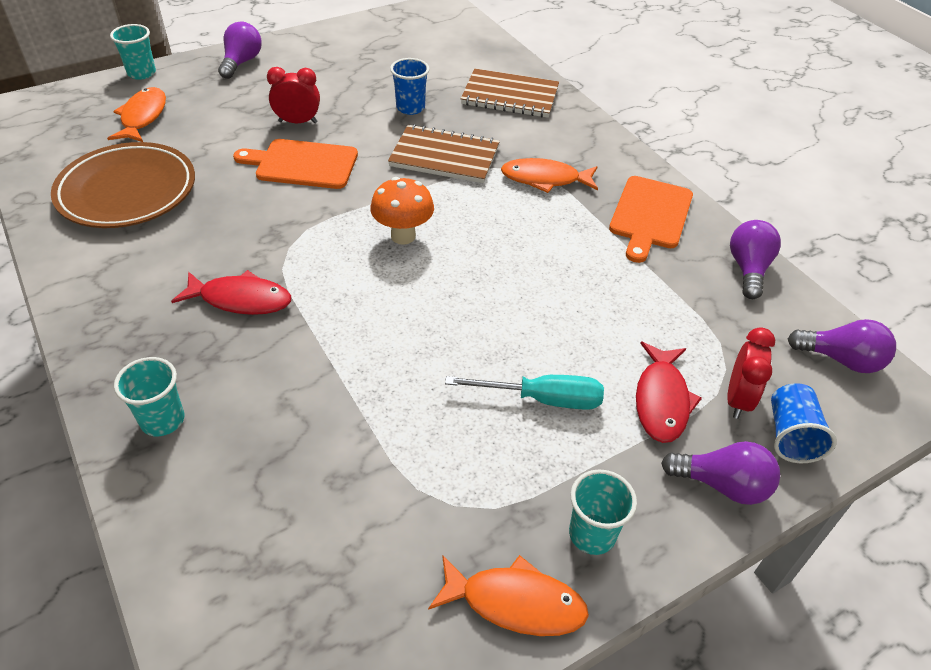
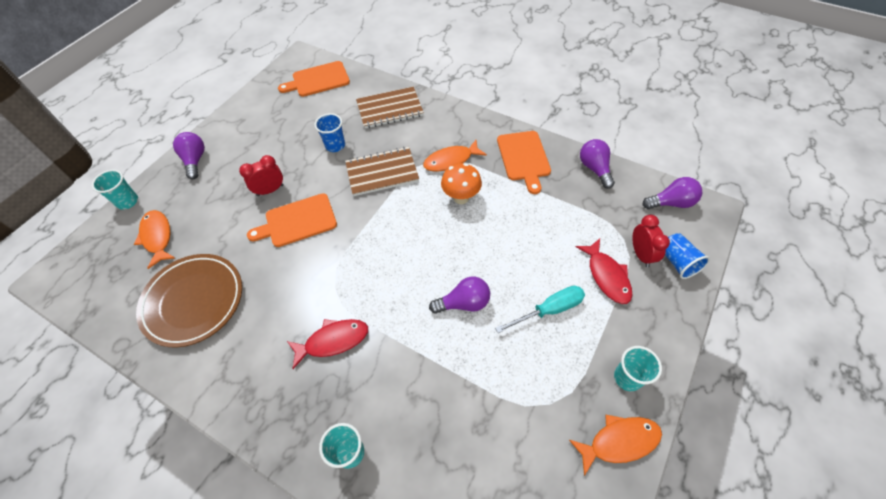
camera: 25 degrees left, 10 degrees up
(403, 236) = (398, 242): orange mushroom -> orange mushroom (461, 197)
(445, 36) = (318, 80): none -> orange cutting board
(722, 485) = (666, 310): purple light bulb -> purple light bulb (464, 303)

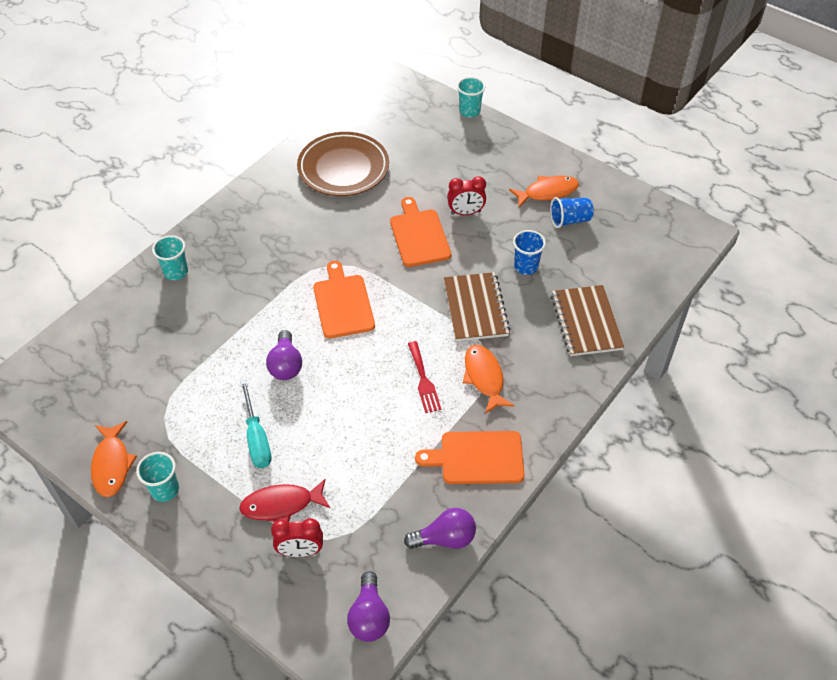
camera: 95 degrees right, 5 degrees down
(157, 237) = (421, 137): orange fish -> orange fish (547, 192)
(195, 160) = (519, 152): purple light bulb -> none
(270, 190) = (465, 213): red clock -> red clock turned 105 degrees clockwise
(318, 80) = (649, 250): orange cutting board -> orange cutting board (343, 303)
(333, 341) = (276, 262): red fish -> none
(461, 197) = (423, 380): orange mushroom -> red fork
(677, 262) = (279, 589): blue cup -> blue cup (569, 220)

